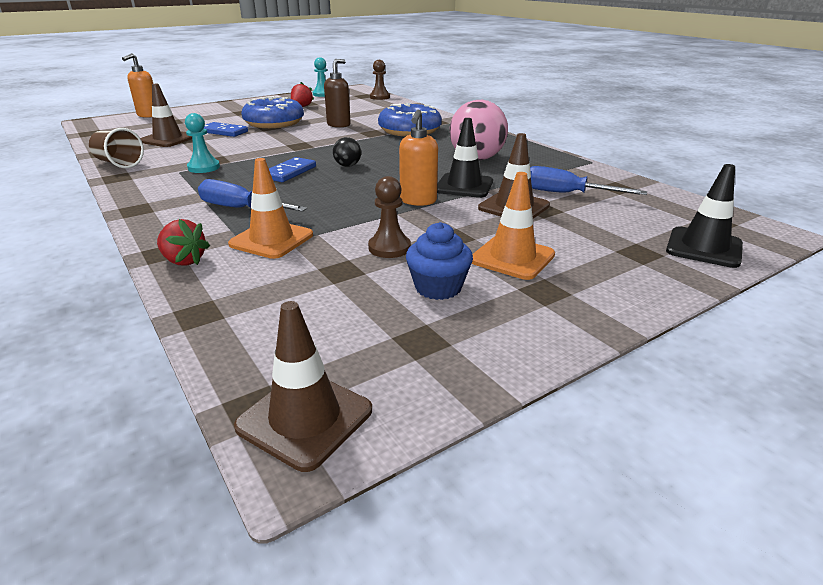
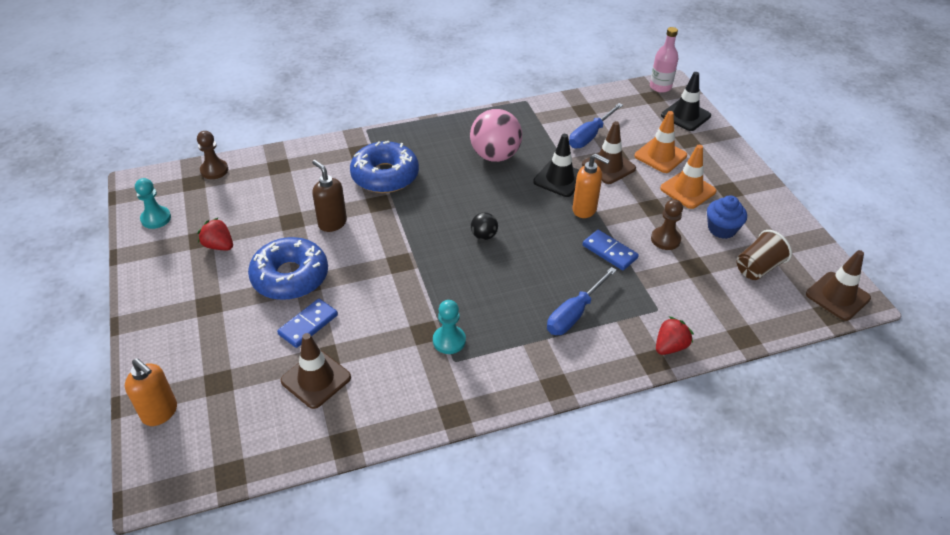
camera: 75 degrees left, 15 degrees up
(119, 163) = (403, 418): brown cup -> brown cup (757, 268)
(271, 240) = (641, 297): orange traffic cone -> orange traffic cone (660, 156)
(289, 172) = (489, 277): blue domino -> blue domino (609, 252)
(751, 226) = (660, 87): none -> pink bottle

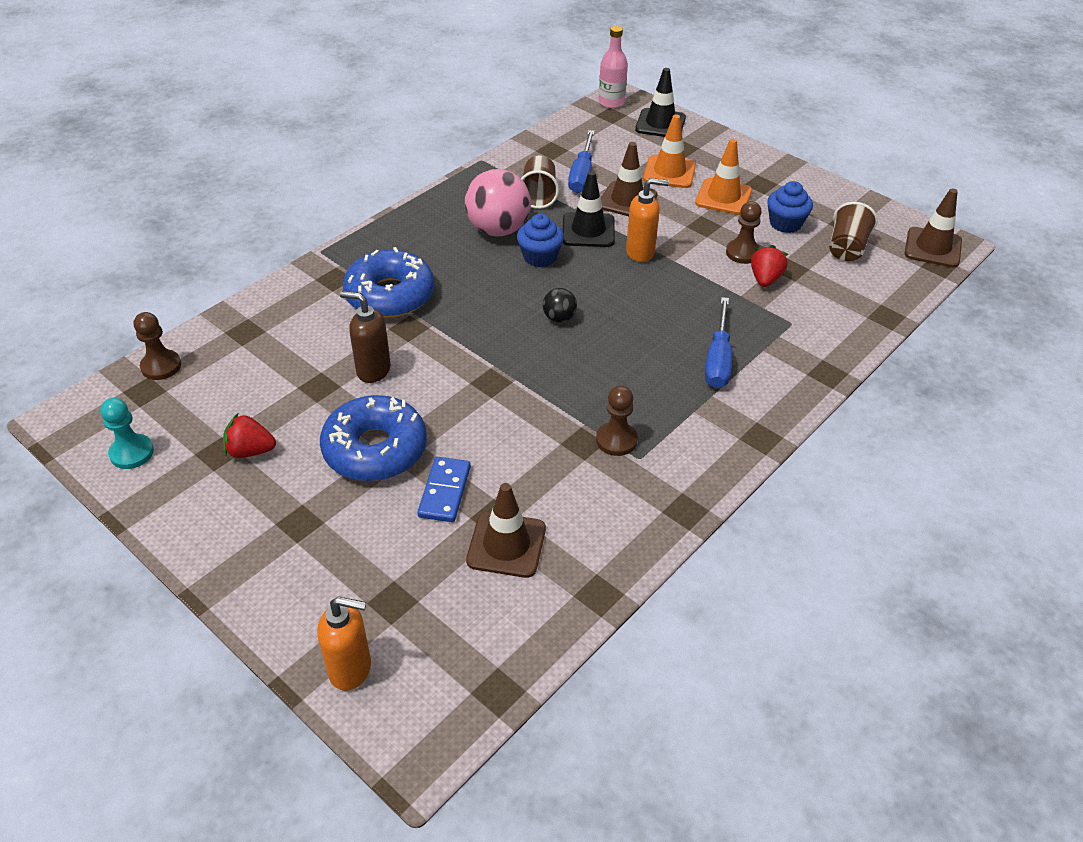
camera: 30 degrees left, 0 degrees up
(449, 341) = (616, 440): turquoise pawn -> brown pawn
(508, 186) = (540, 257): none -> blue cupcake
(545, 140) = (538, 195): none -> brown cup
(609, 252) = (700, 285): blue domino -> none
(670, 346) = (831, 353): red strawberry -> red strawberry (765, 279)

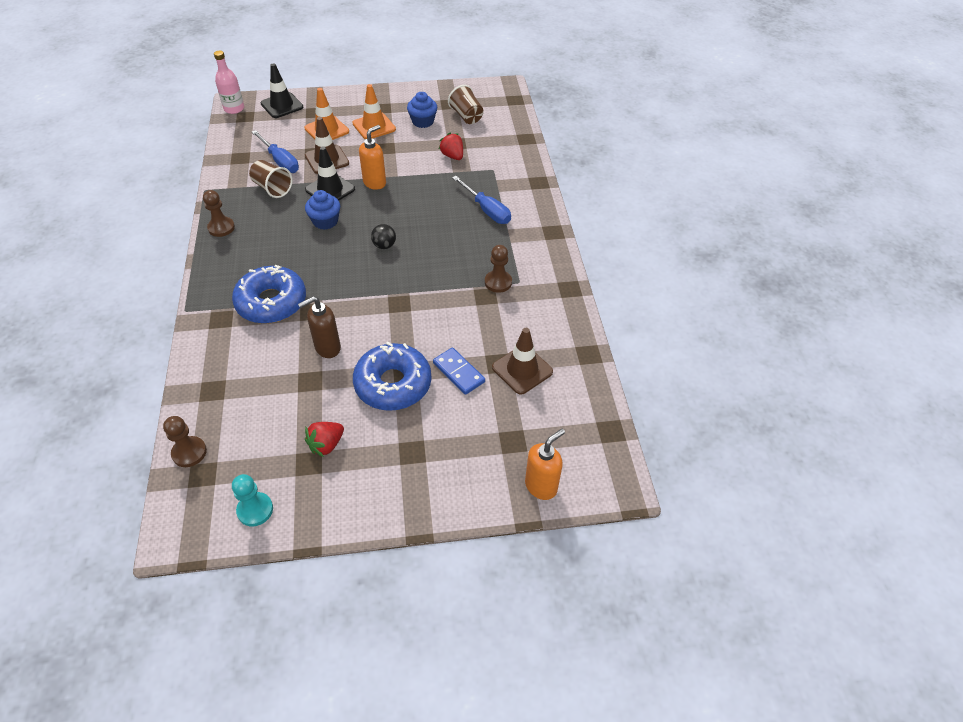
camera: 50 degrees left, 5 degrees up
(498, 230) = (279, 223): pink ball -> none
(742, 253) = (424, 150): brown pawn -> brown pawn (221, 228)
(932, 248) = (501, 92): brown traffic cone -> none

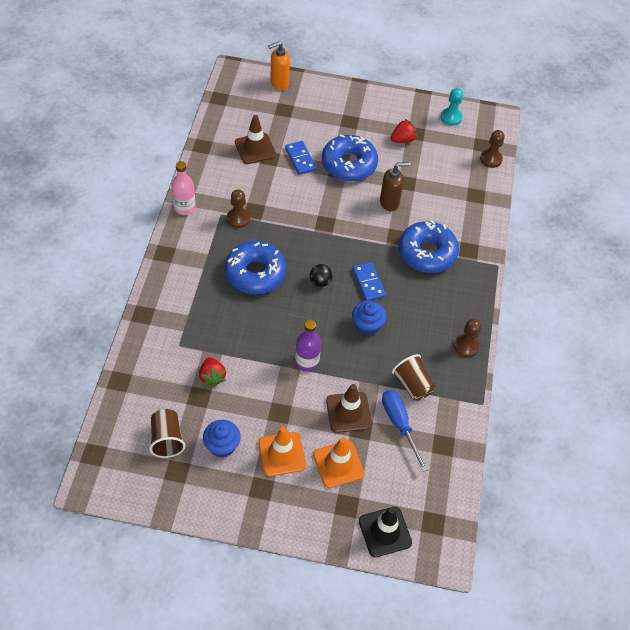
camera: 165 degrees left, 5 degrees up
(234, 109) = (446, 543): pink bottle -> pink bottle (184, 207)
(330, 189) = (354, 366): black traffic cone -> none
(333, 257) = (368, 283): none -> blue domino
(375, 183) = (307, 362): orange soap dispenser -> purple bottle
(454, 237) = (255, 273): none -> blue donut
(486, 210) = (211, 294): blue screwdriver -> none

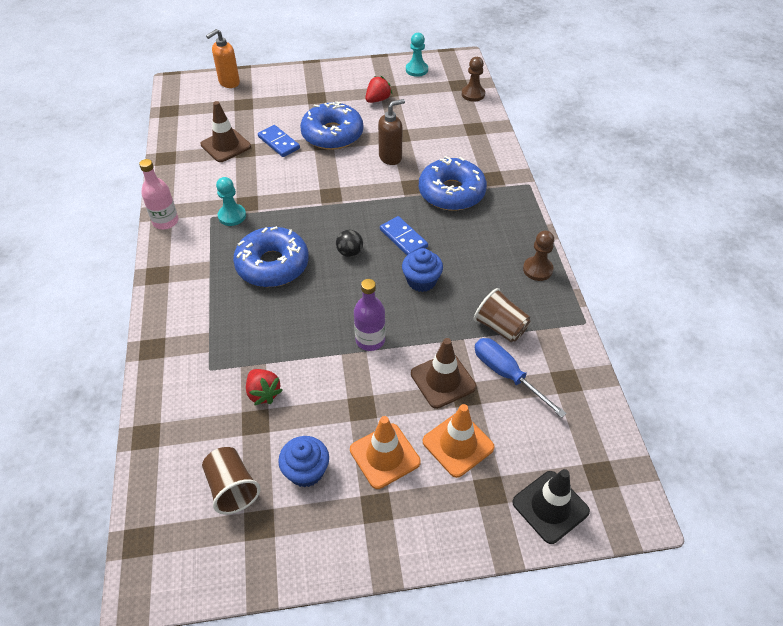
camera: 15 degrees left, 5 degrees down
(238, 218) = (232, 216): brown pawn -> turquoise pawn

